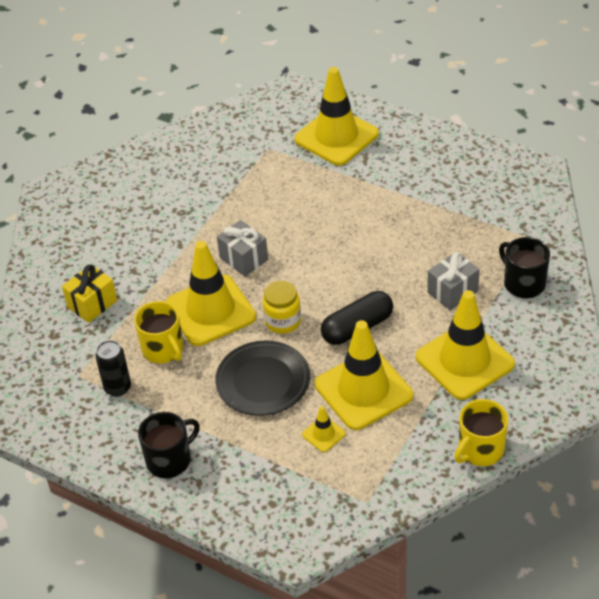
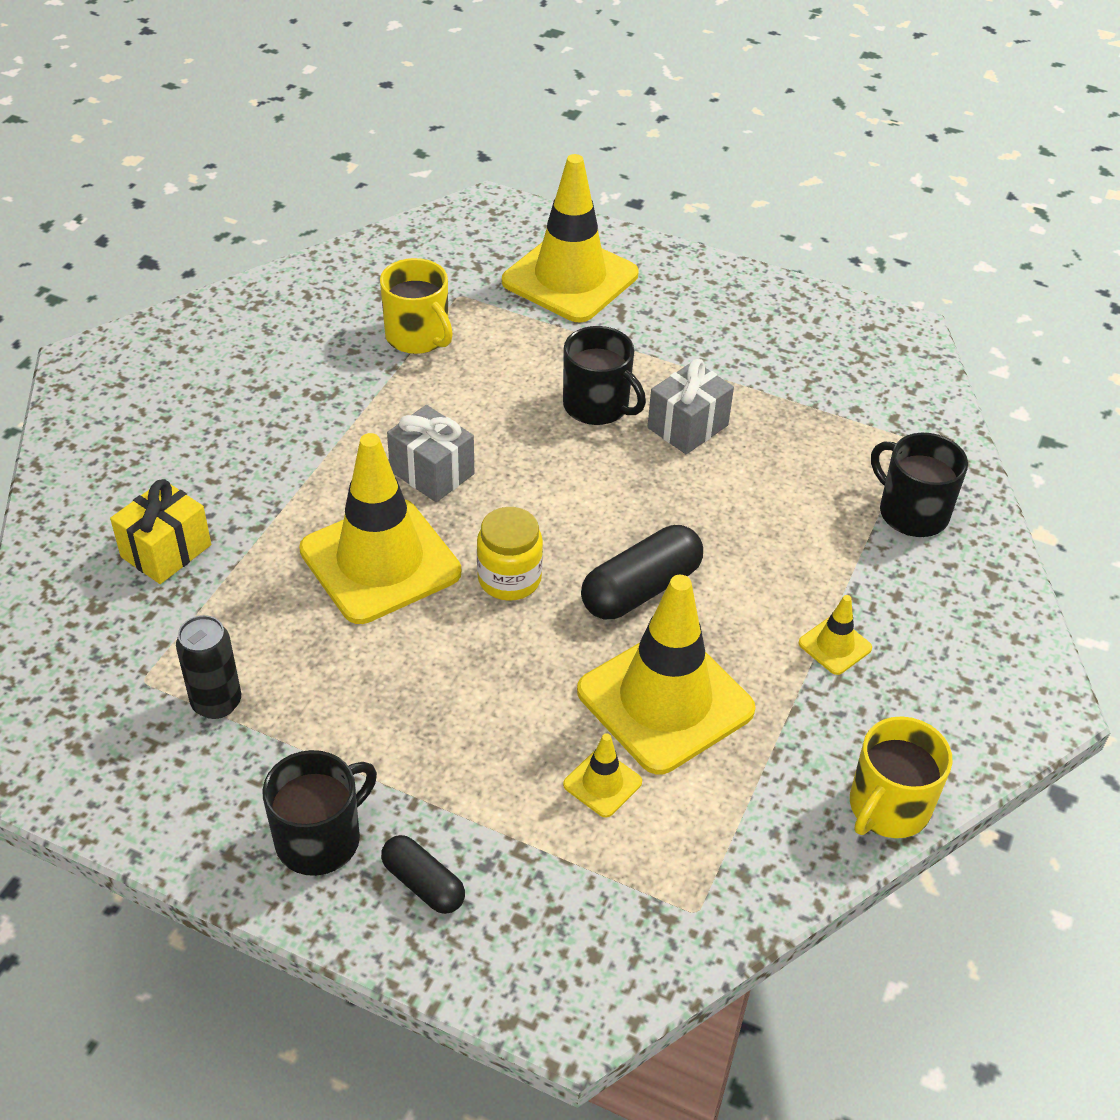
camera: 10 degrees left, 0 degrees up
(163, 349) = (298, 631): yellow mug -> yellow mug (418, 336)
(222, 484) = (423, 884): none -> black capsule
(263, 382) = (483, 687): black plate -> none
(344, 218) = (597, 406): none -> black mug
(452, 292) = (796, 527): grey gift -> grey gift (687, 426)
(464, 361) = (835, 646): yellow traffic cone -> yellow traffic cone, size x0.42

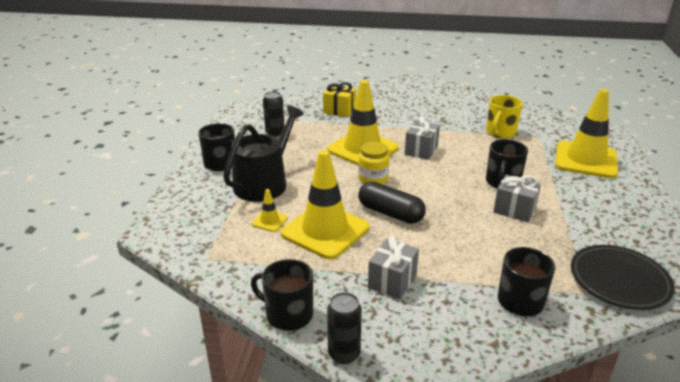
camera: 75 degrees right, 15 degrees down
(423, 884) = (206, 188): black capsule -> none
(447, 766) = (264, 183): none -> black watering can
(835, 646) = (392, 281): yellow traffic cone -> grey gift
(888, 807) = (288, 314): yellow mug -> black mug
(892, 395) = (619, 280): none -> black plate
(988, 753) = (344, 354): none -> black can

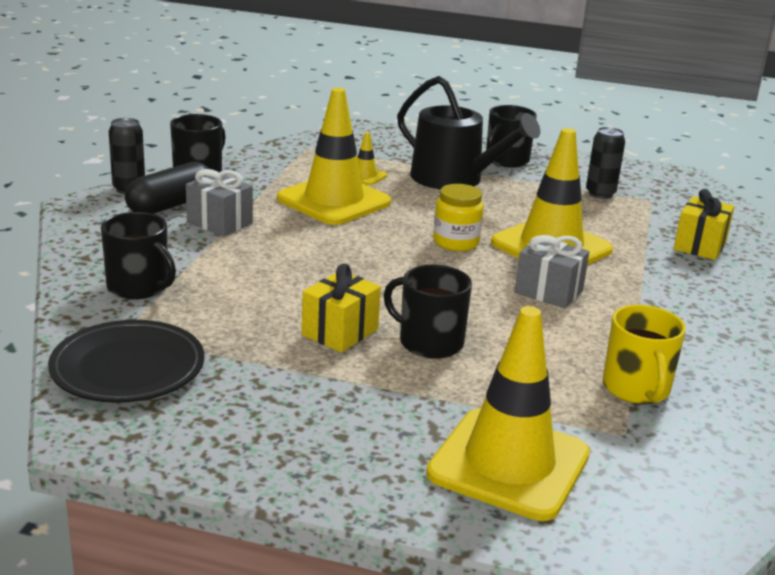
camera: 95 degrees right, 5 degrees down
(390, 213) = (360, 241): black capsule -> black capsule (170, 205)
(500, 132) = (636, 388): yellow mug -> yellow mug turned 135 degrees counterclockwise
(514, 210) = (340, 332): grey gift -> yellow gift

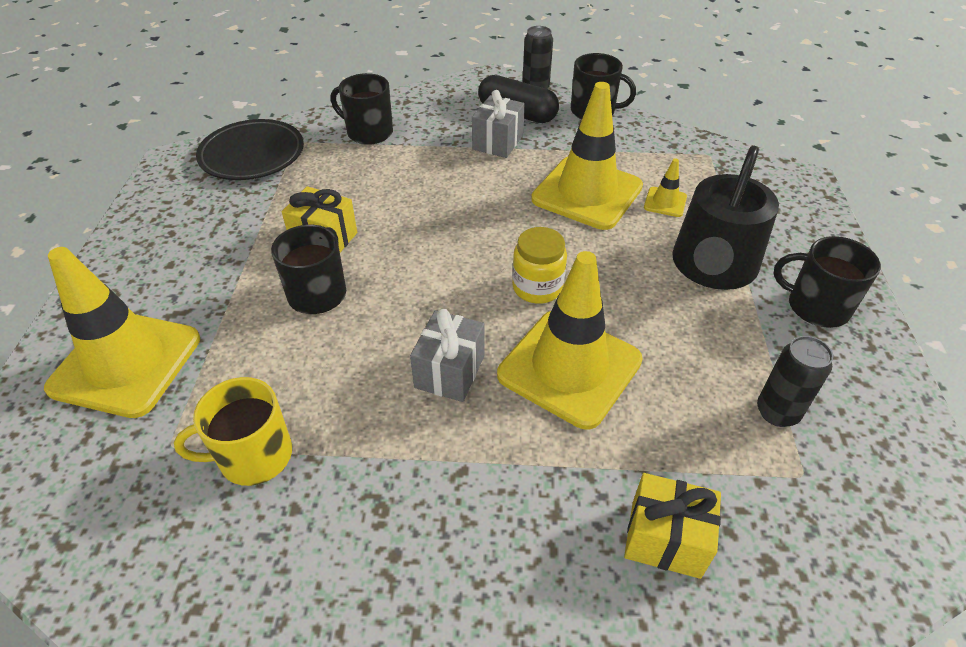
camera: 80 degrees right, 20 degrees up
(139, 287) = (368, 132): black mug -> black mug turned 90 degrees clockwise

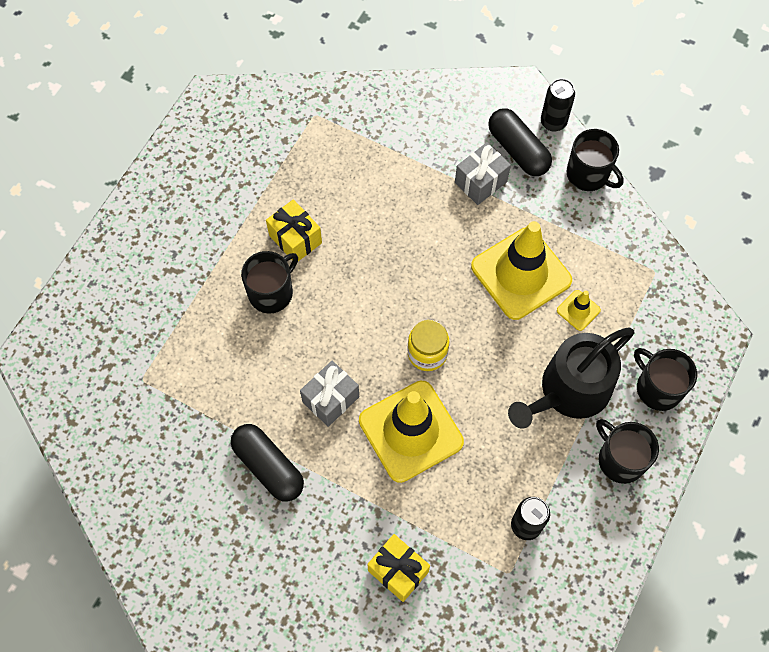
camera: 25 degrees right, 20 degrees up
(126, 363) = (130, 302): yellow traffic cone -> none
(252, 155) = (274, 117): black plate -> none
(253, 456) = (187, 409): yellow mug -> none
(368, 132) = (378, 125): black mug -> black mug (657, 388)
(406, 481) = (268, 466): none -> black capsule

